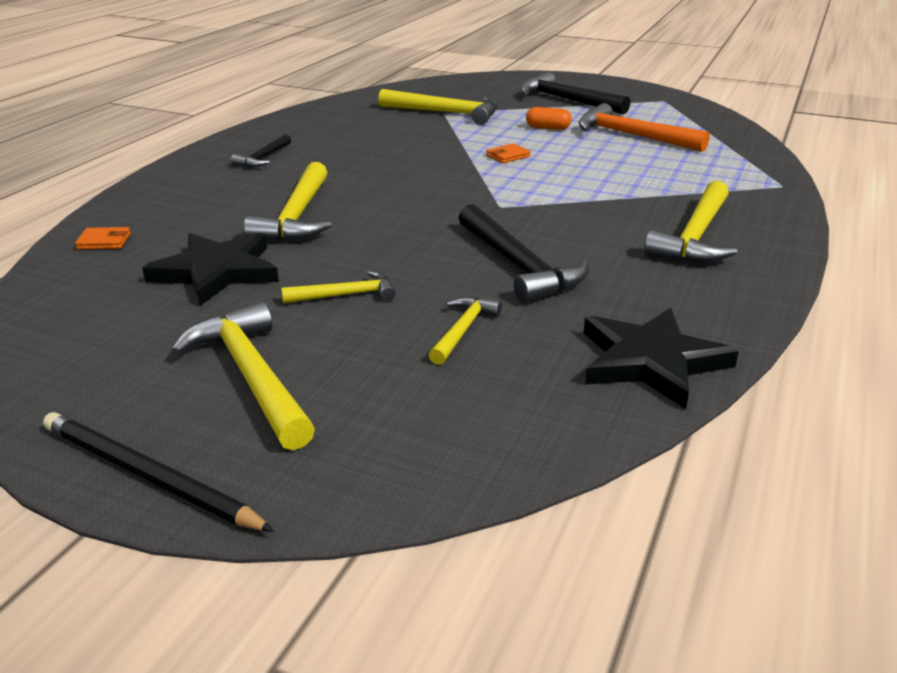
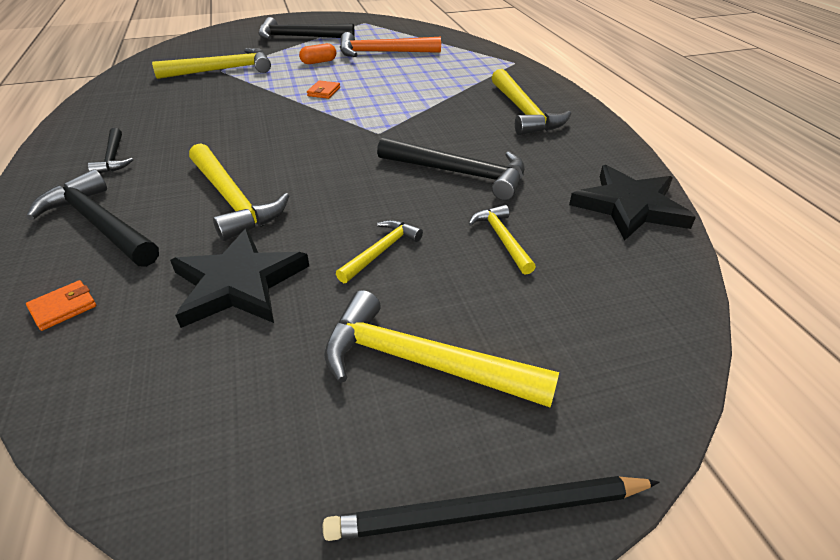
camera: 40 degrees left, 10 degrees up
(192, 200) = (99, 224): none -> black hammer

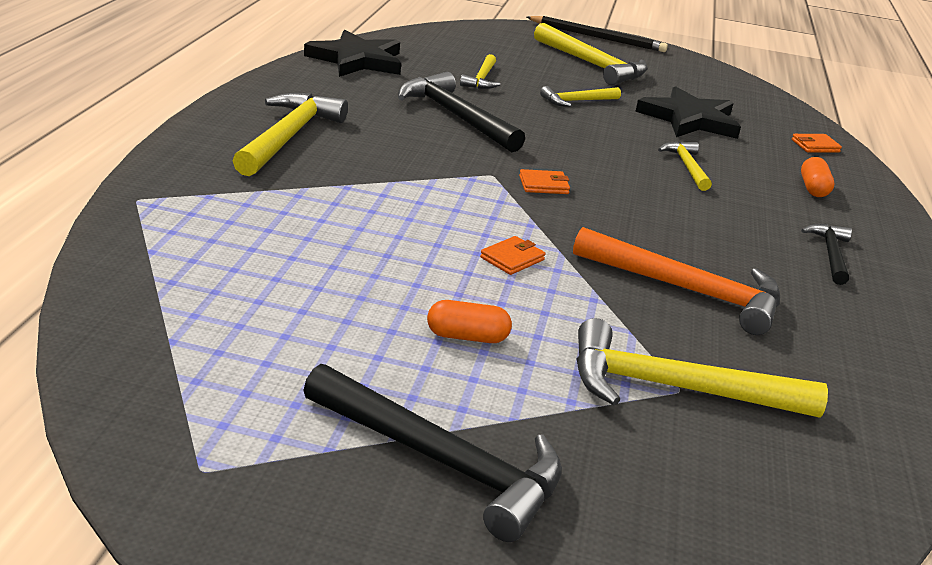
camera: 155 degrees left, 10 degrees down
(99, 224) = (813, 188): black hammer -> orange capsule
(232, 200) = (687, 167): yellow hammer -> yellow hammer, size x0.56
(339, 138) = (543, 185): none -> orange wallet
(382, 53) = (315, 314): orange hammer -> orange hammer (687, 290)

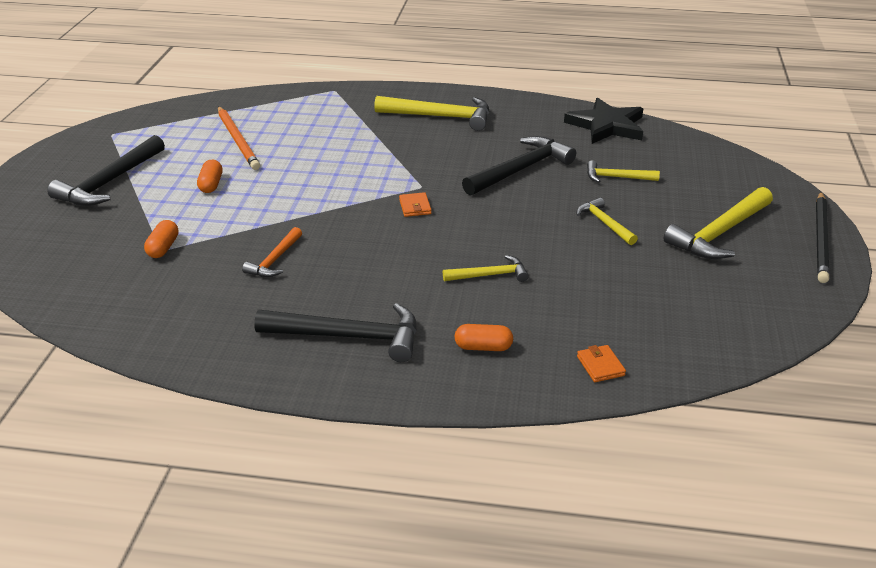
camera: 90 degrees right, 5 degrees up
(301, 303) = (238, 140): none -> orange pencil
(512, 259) = (300, 196): orange wallet -> none
(675, 388) = (163, 248): yellow hammer -> orange capsule
(687, 290) = (274, 260): orange hammer -> orange hammer, size x0.56
(689, 119) = (611, 285): black star -> none
(830, 254) = (349, 337): black hammer -> black hammer, size x1.80

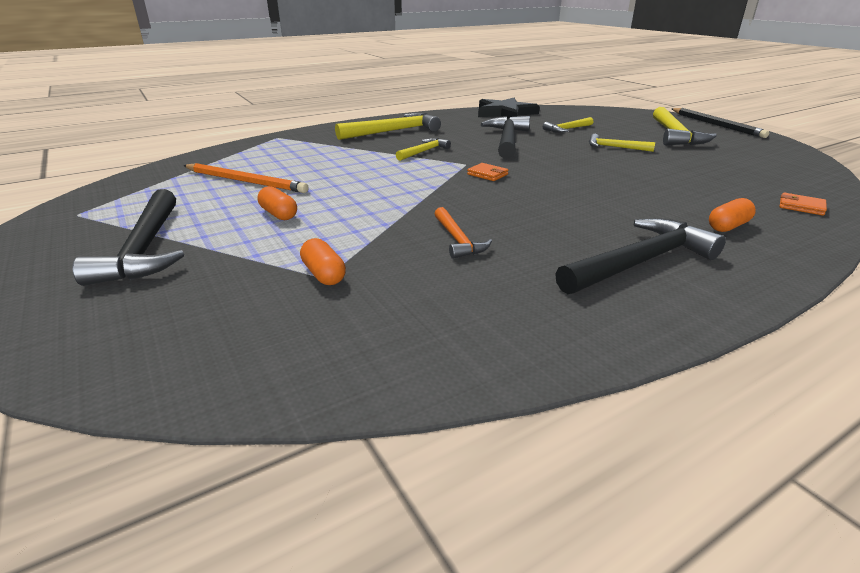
camera: 40 degrees left, 5 degrees down
(490, 275) = (625, 190): yellow hammer -> yellow hammer (424, 151)

